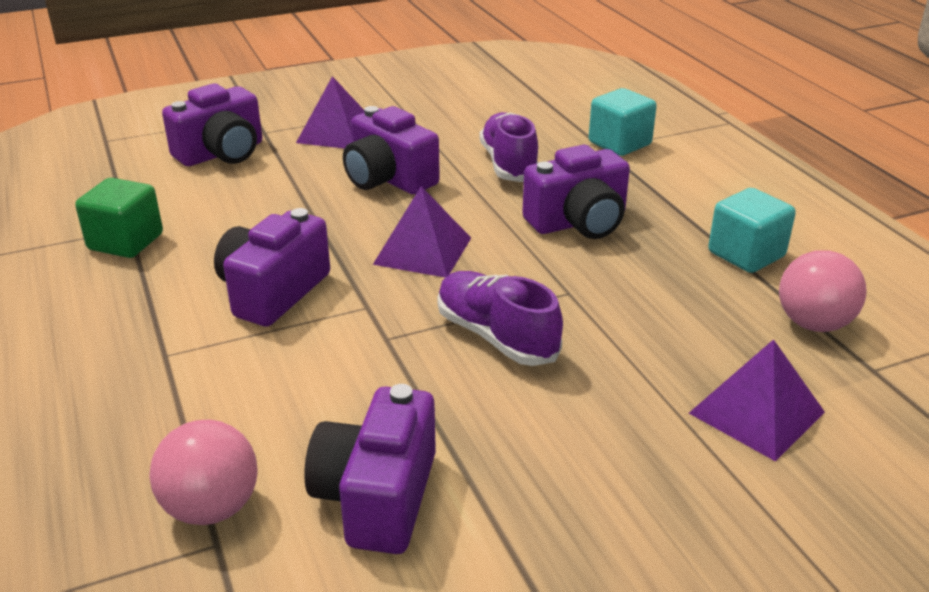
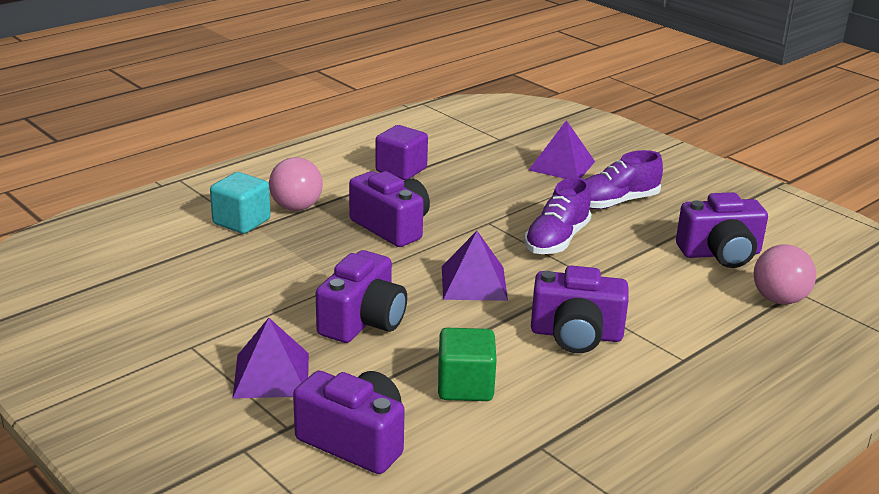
camera: 110 degrees left, 5 degrees down
(126, 242) = (564, 438): green cube -> green cube (465, 386)
(509, 164) = (305, 267): purple shoe -> purple shoe (615, 202)
(746, 254) = (401, 170): turquoise cube -> purple cube
(813, 324) = (468, 152): pink ball -> pink ball (296, 207)

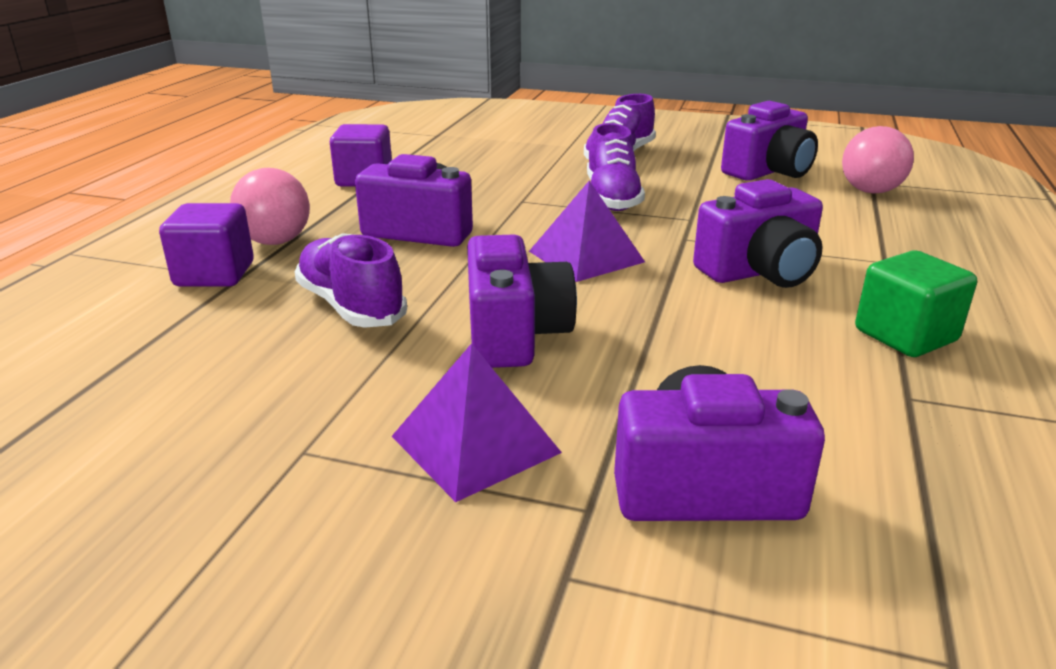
camera: 30 degrees left, 0 degrees up
(241, 222) = (214, 274): turquoise cube -> purple cube
(293, 270) = (351, 306): none -> purple shoe
(465, 386) = (732, 363): green cube -> green cube (905, 336)
(561, 165) = (527, 141): purple pyramid -> none

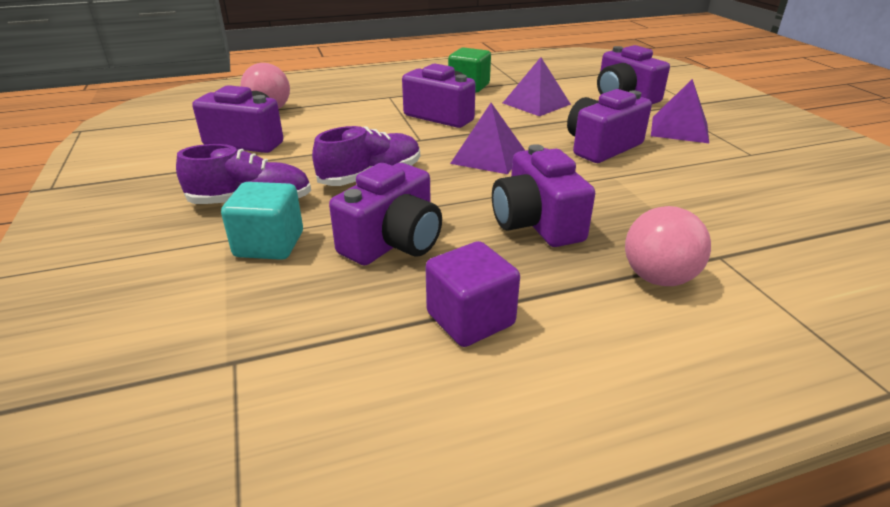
camera: 125 degrees left, 5 degrees up
(214, 274) = (738, 269): purple cube -> none
(351, 306) = (662, 196): purple shoe -> none
(485, 181) = (393, 242): none -> purple camera
(543, 153) = (269, 244): none -> turquoise cube
(752, 362) = (536, 103): none -> purple pyramid

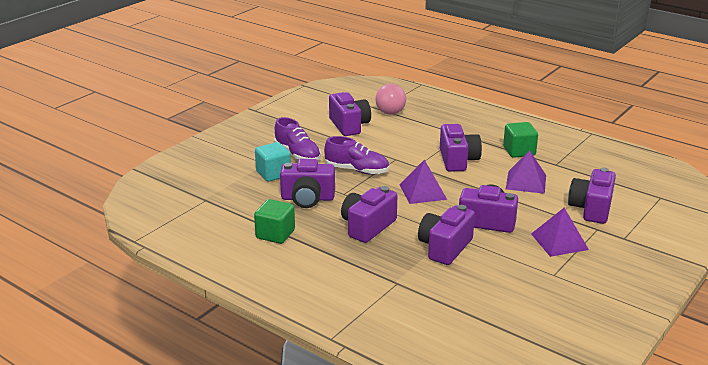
camera: 55 degrees right, 5 degrees down
(470, 319) = (275, 234): purple cube -> green cube
(644, 190) = (445, 247): none -> purple camera
(658, 278) = (356, 269): pink ball -> none

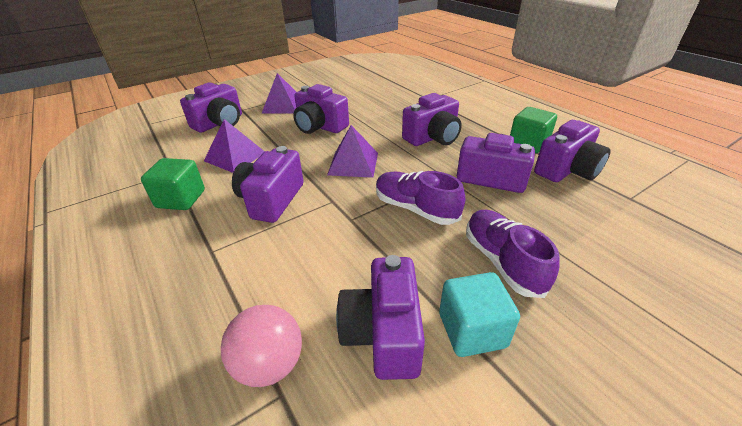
camera: 160 degrees left, 10 degrees up
(273, 174) = (541, 226): turquoise cube -> turquoise cube (472, 330)
(445, 247) = (375, 113): purple camera -> purple camera (567, 170)

